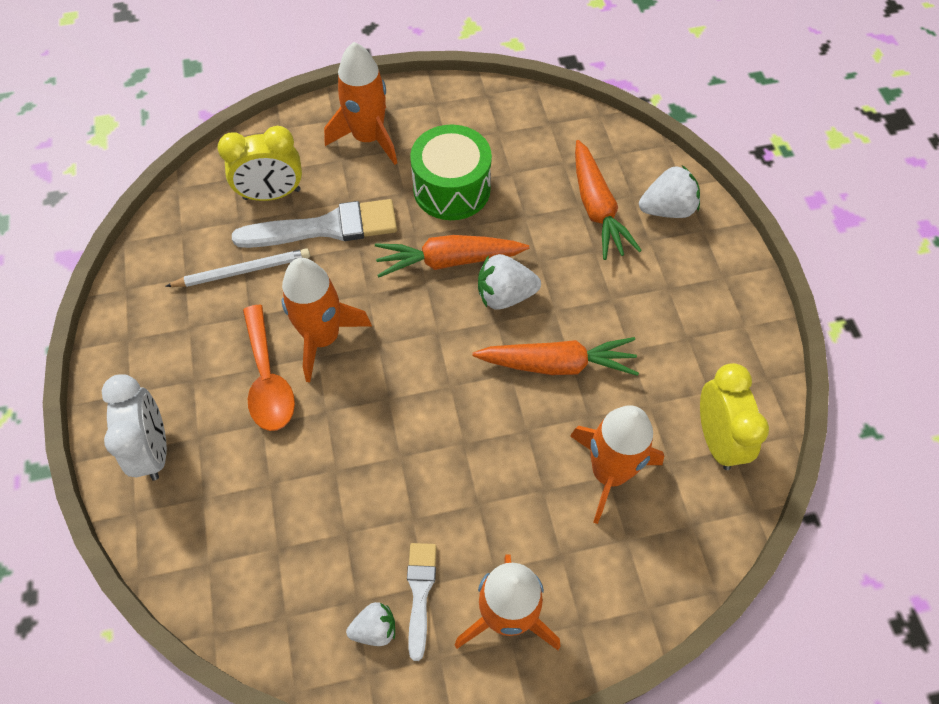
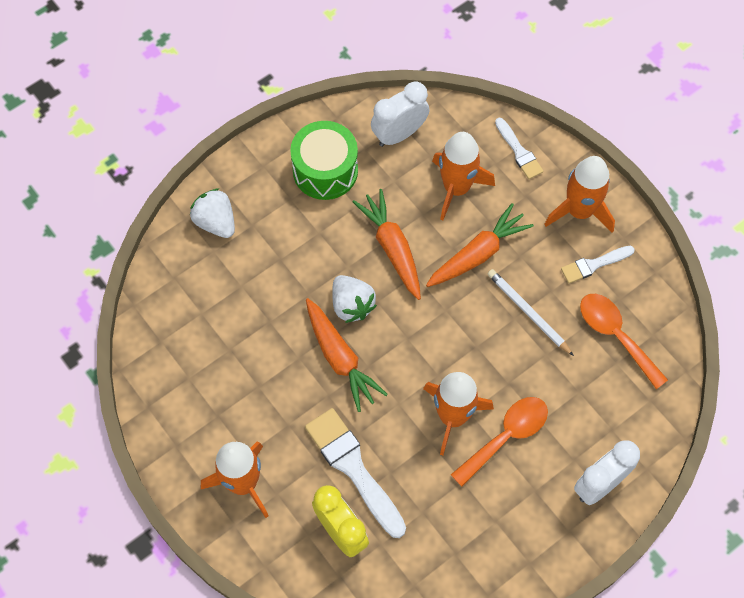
camera: 115 degrees left, 5 degrees up
(242, 271) = (426, 511): white pencil -> white pencil (528, 313)
(310, 567) = (616, 336): none -> orange spoon
(375, 629) = (629, 280): white strawberry -> none
(451, 189) = (268, 388): green drum -> green drum (325, 170)
(597, 208) = (238, 272): orange carrot -> orange carrot (478, 254)
(633, 581) = (519, 151): none -> white brush
(717, 439) = (399, 134): yellow clock -> white clock

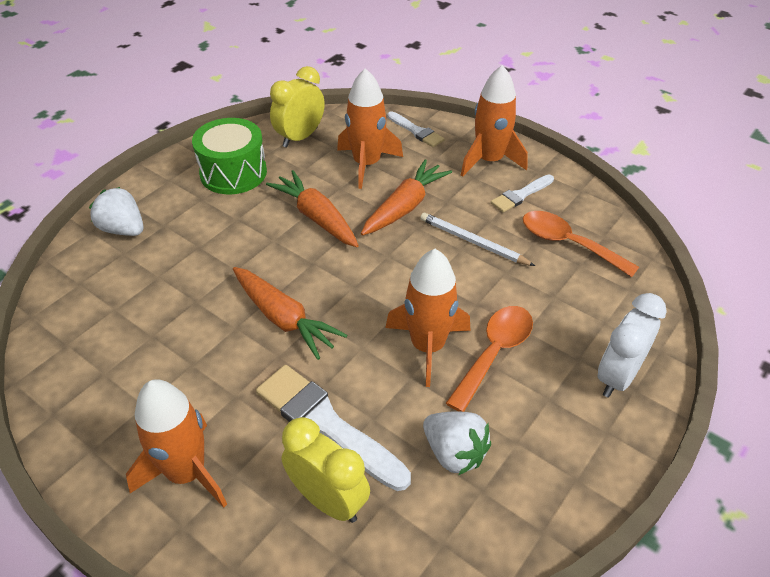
camera: 15 degrees left, 20 degrees down
(352, 305) = (285, 270): white strawberry -> white strawberry (454, 453)
(399, 134) = (300, 137): white clock -> yellow clock

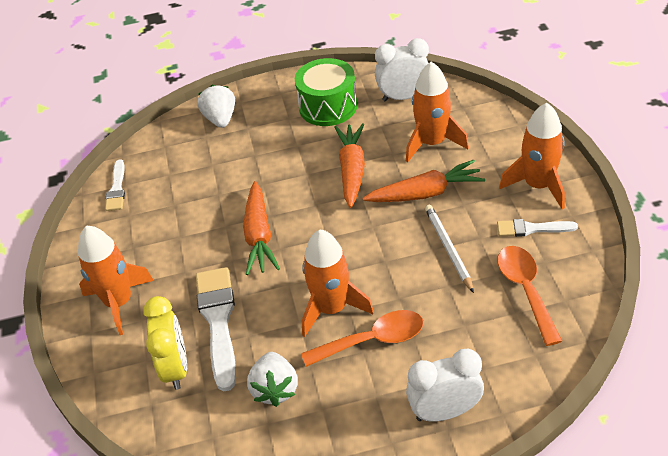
camera: 45 degrees right, 0 degrees up
(300, 137) = (403, 97): yellow clock -> white clock
(416, 131) = (503, 131): white brush -> white brush (117, 189)

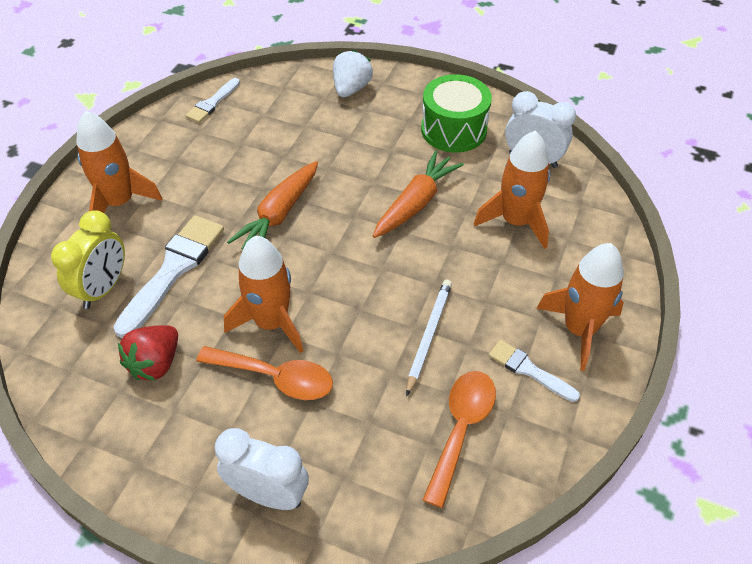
camera: 30 degrees right, 5 degrees up
(275, 389) = (155, 363): white strawberry -> red strawberry
(425, 193) = (461, 267): orange carrot -> none

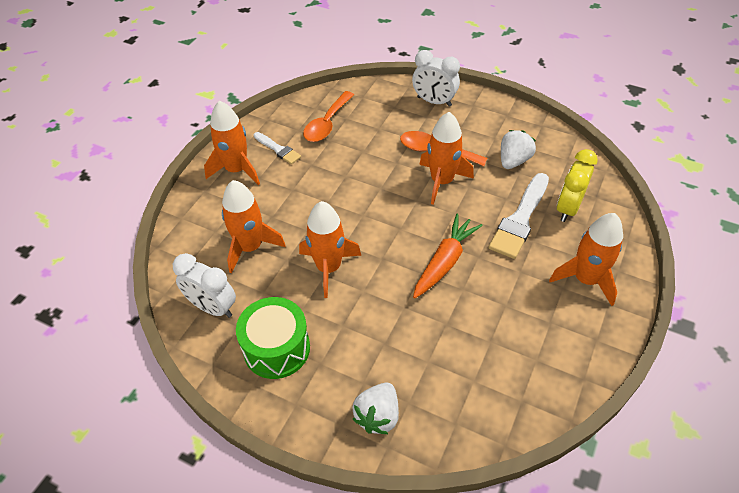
camera: 175 degrees left, 0 degrees up
(155, 363) = (513, 161): red strawberry -> white strawberry
(212, 103) = (533, 401): white brush -> none
(416, 203) = (328, 267): orange carrot -> orange rocket
(428, 336) = (337, 170): white pencil -> none

